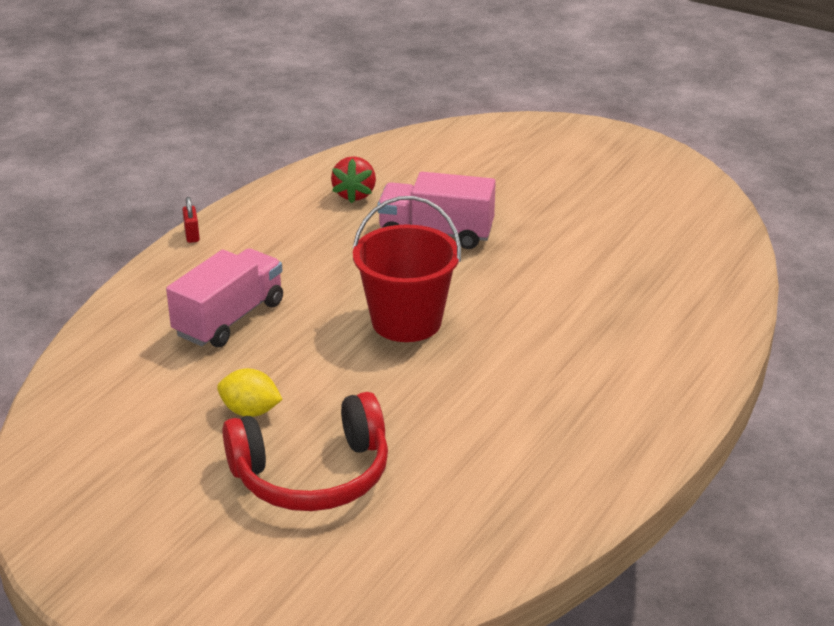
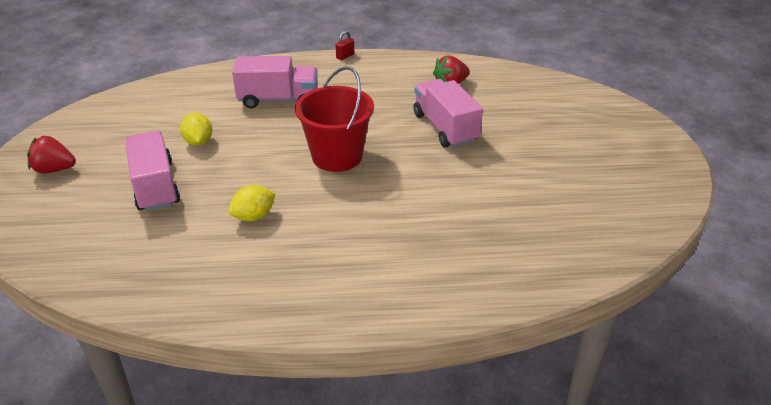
camera: 55 degrees right, 5 degrees up
(165, 555) = (54, 169): none -> red strawberry
(312, 475) = (155, 186): red headphones -> pink truck
(458, 418) = (254, 216): none -> yellow lemon

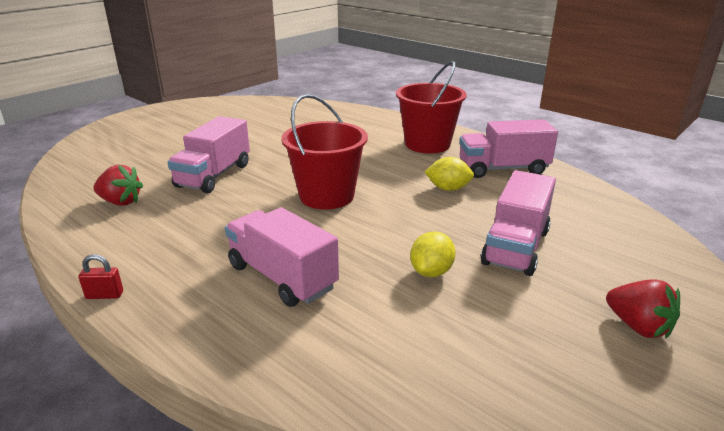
camera: 135 degrees left, 10 degrees down
(225, 276) = (503, 169): none -> pink truck
(342, 273) = (427, 144): none -> red bucket

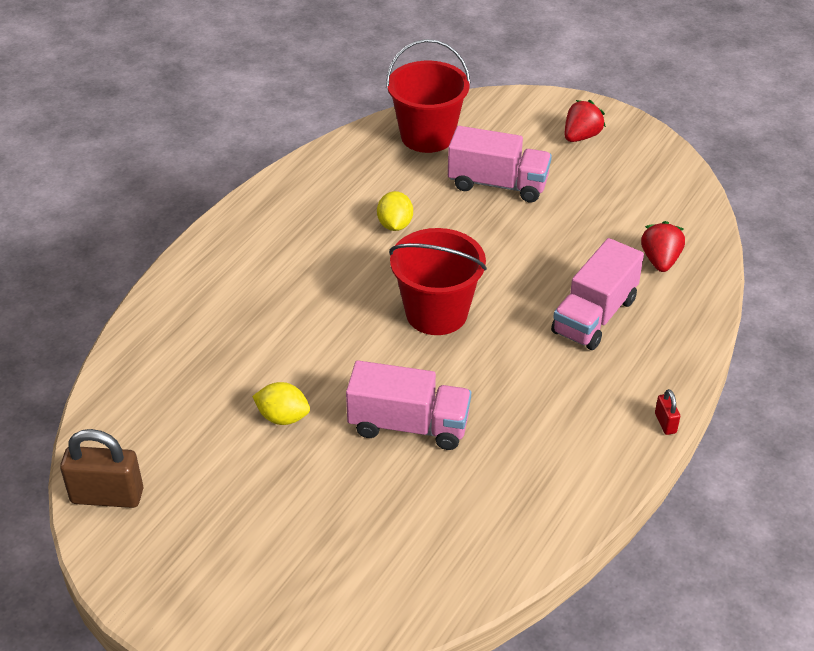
camera: 100 degrees left, 15 degrees up
(120, 202) = (501, 490): red strawberry -> red strawberry (660, 260)
(232, 103) = (107, 496): none -> brown padlock
(427, 144) = (271, 245): red bucket -> red bucket (427, 136)
(431, 272) = (553, 230): yellow lemon -> yellow lemon (283, 417)
(503, 169) = (335, 186): pink truck -> none

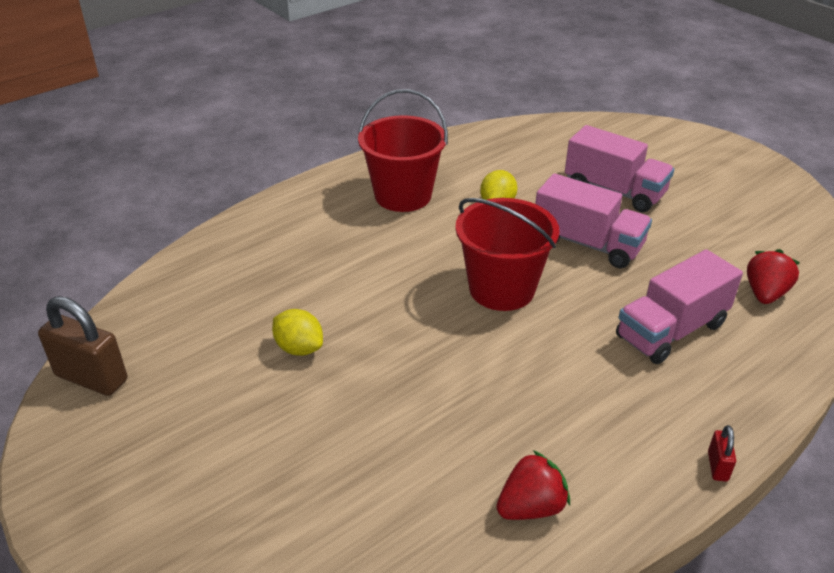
camera: 20 degrees right, 5 degrees down
(408, 425) = (421, 390): pink truck -> pink truck (587, 244)
(427, 136) = (562, 140): red bucket -> red bucket (403, 195)
(581, 136) = (715, 168): red strawberry -> red strawberry (531, 507)

